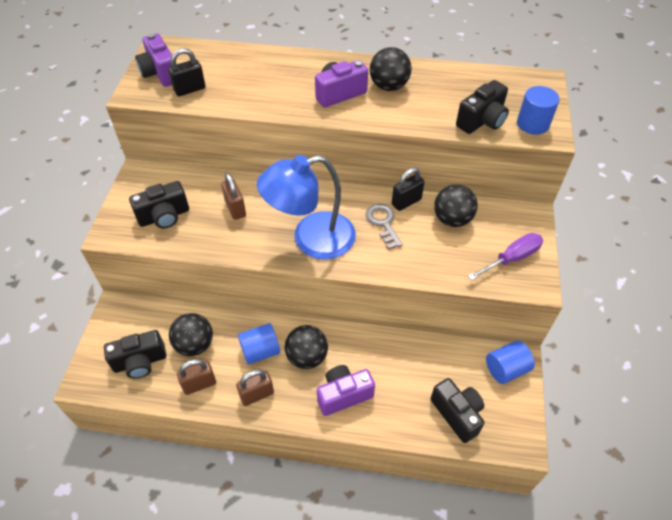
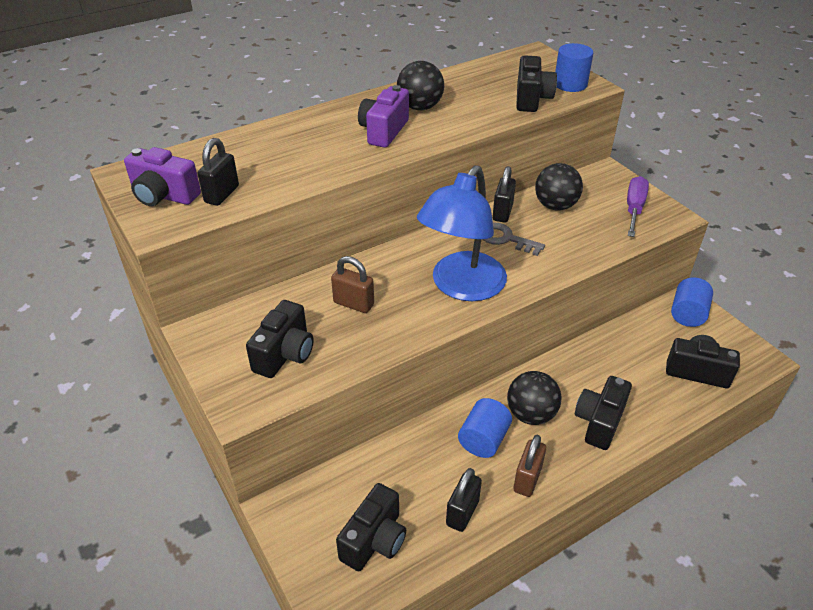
camera: 40 degrees left, 10 degrees down
(195, 344) = (412, 481): black ball -> none
(199, 384) = (462, 512): brown padlock -> black padlock
(343, 395) = (599, 422): purple camera -> black camera

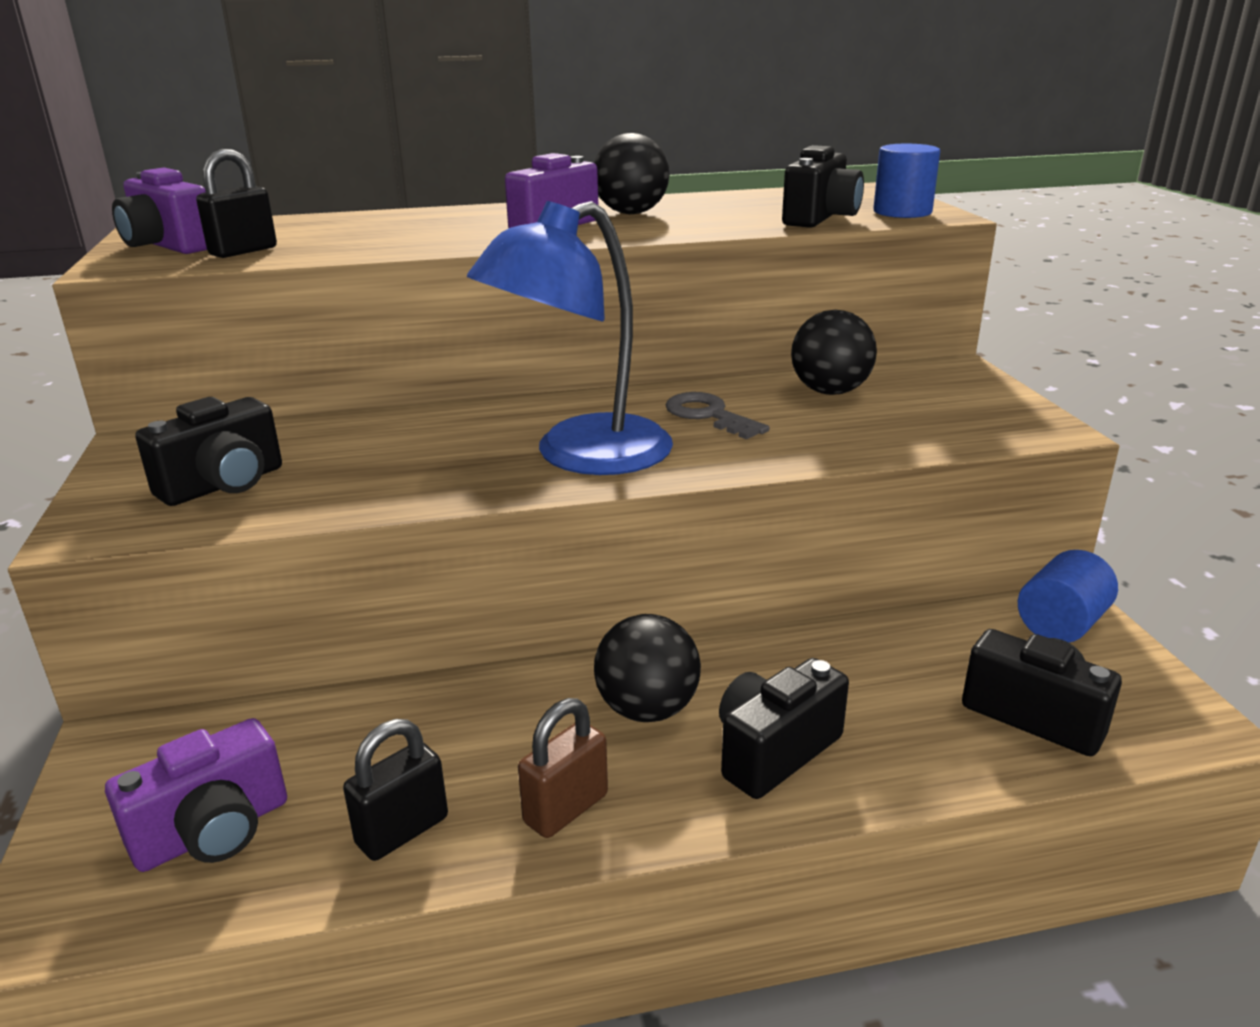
camera: 20 degrees right, 15 degrees down
(353, 304) = (389, 449): brown padlock -> none
(374, 540) = (213, 831): black camera -> purple camera
(483, 440) = (531, 727): blue cylinder -> none
(502, 213) = (730, 388): black padlock -> none
(634, 209) = (975, 411): purple screwdriver -> none

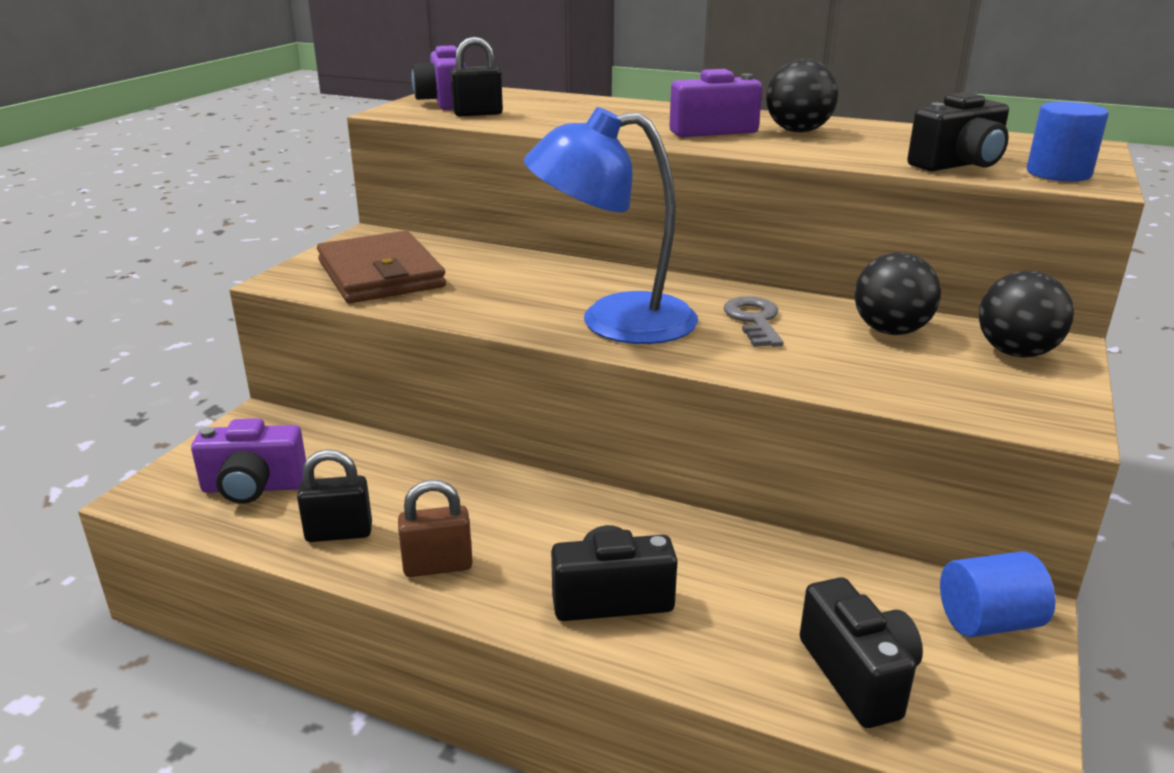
camera: 35 degrees right, 0 degrees up
(224, 485) = (380, 274): black camera -> brown wallet
(647, 709) = (559, 531): black ball -> black ball (1015, 353)

